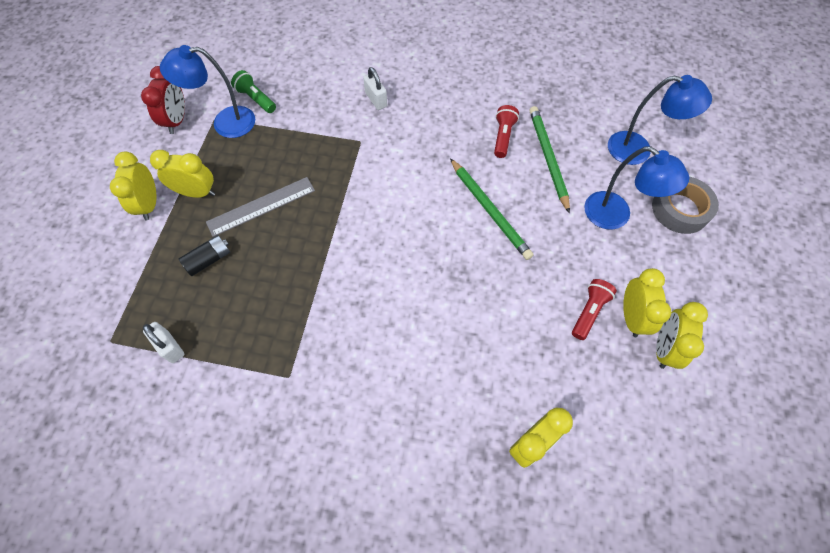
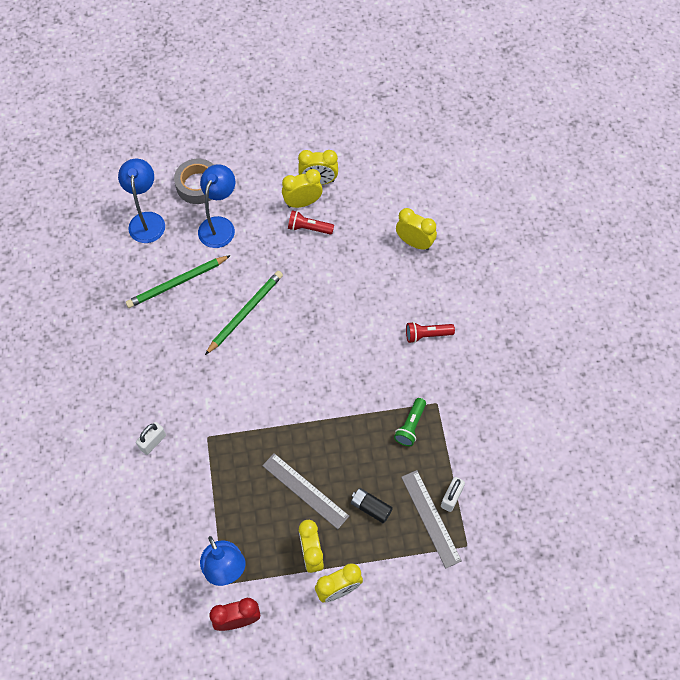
camera: 110 degrees left, 0 degrees up
(162, 315) = (431, 518): none -> grey ruler
(256, 99) = (186, 555): green flashlight -> green flashlight (410, 426)
(503, 137) = (164, 322): red flashlight -> red flashlight (427, 335)

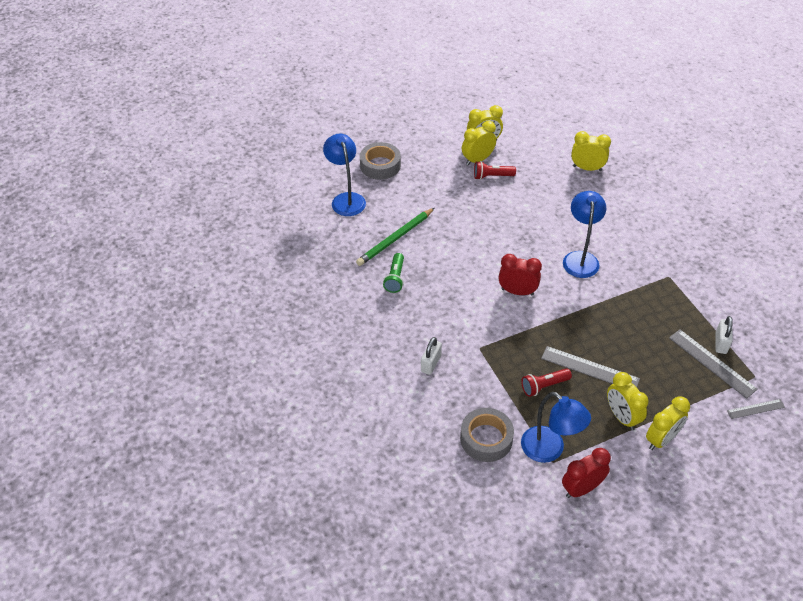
camera: 15 degrees left, 15 degrees down
(171, 540) = (486, 439): none -> grey tape
(219, 225) = (413, 190): blue lamp -> blue lamp (580, 258)
(245, 312) = (467, 247): green pencil -> none
(273, 380) = (517, 292): none -> red clock
(371, 507) = (655, 368): black battery -> none
(410, 426) = (656, 298): green flashlight -> green flashlight (395, 278)
(427, 335) = (633, 230): red flashlight -> red flashlight (544, 386)
(449, 582) = (755, 409): none -> grey ruler

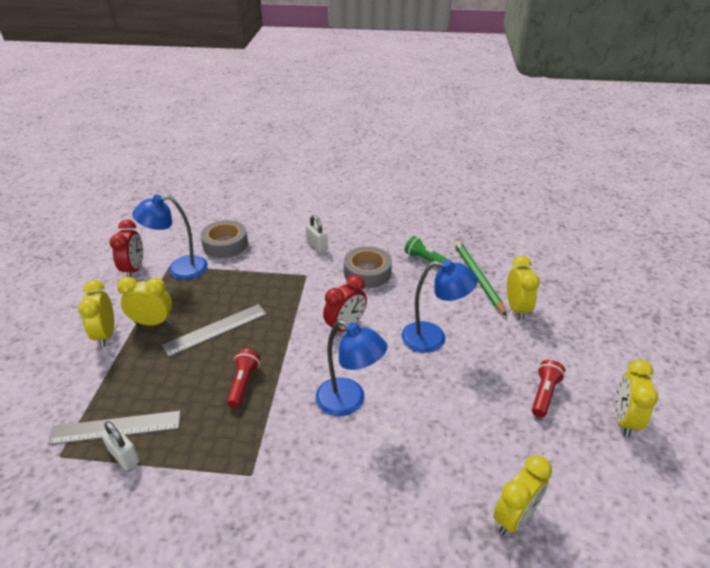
camera: 120 degrees right, 10 degrees down
(346, 199) = (556, 268): blue lamp -> blue lamp (433, 338)
(380, 165) = (605, 308): grey tape -> grey tape (367, 272)
(477, 160) = (585, 395): yellow clock -> yellow clock (516, 308)
(544, 386) = (232, 293): red flashlight -> red flashlight (243, 383)
(755, 409) = (36, 425): grey ruler -> none

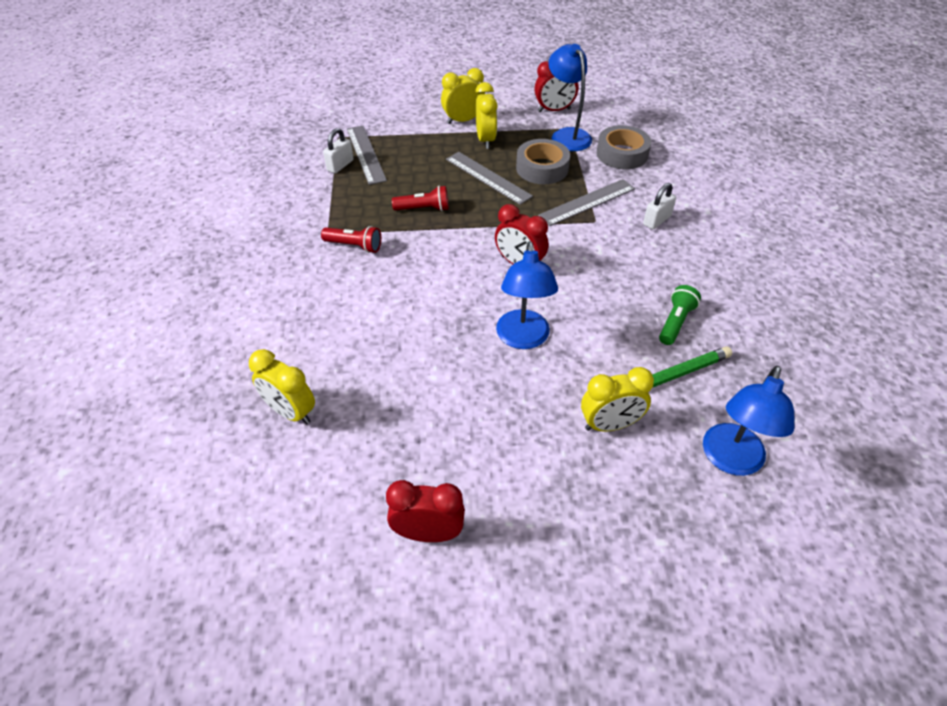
camera: 80 degrees right, 10 degrees up
(280, 275) = (587, 202): none -> grey ruler
(349, 402) = (414, 280): blue lamp -> blue lamp (730, 460)
(367, 272) = (622, 270): grey tape -> grey tape (542, 168)
(544, 394) = (455, 447): red flashlight -> red flashlight (354, 246)
(624, 420) = (428, 533): yellow clock -> red clock

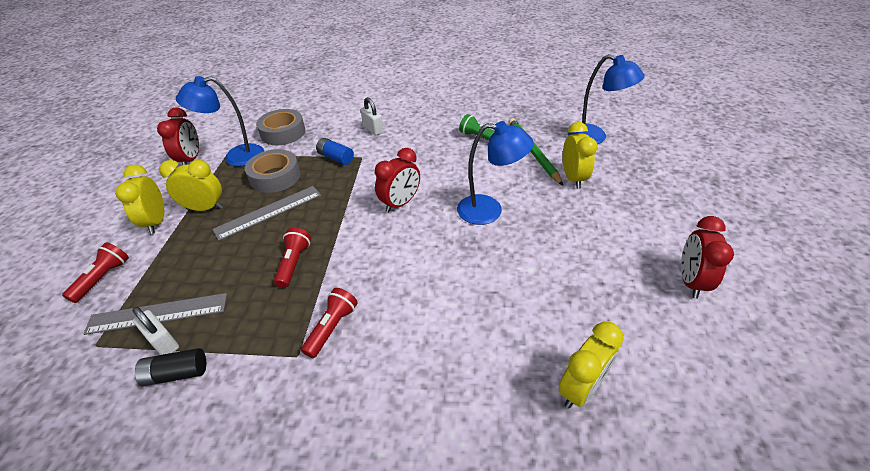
camera: 80 degrees left, 5 degrees down
(314, 180) = (177, 373): none -> black battery
(398, 118) = (103, 278): none -> red flashlight
(587, 202) = (336, 158): grey ruler -> blue battery

